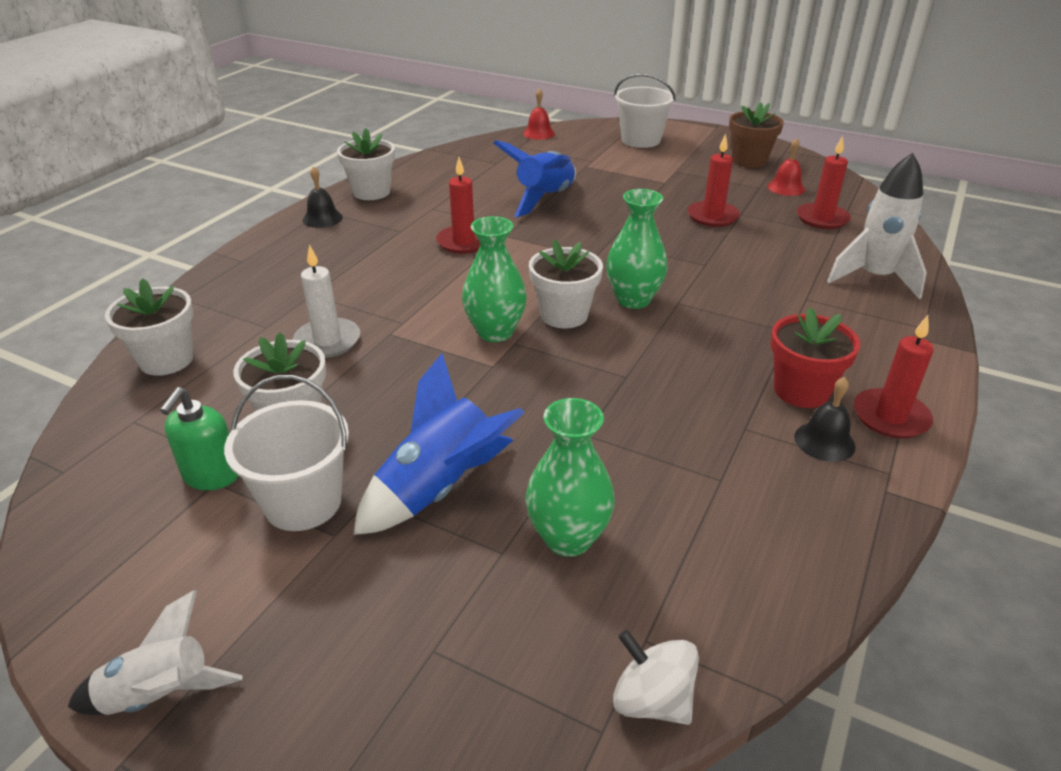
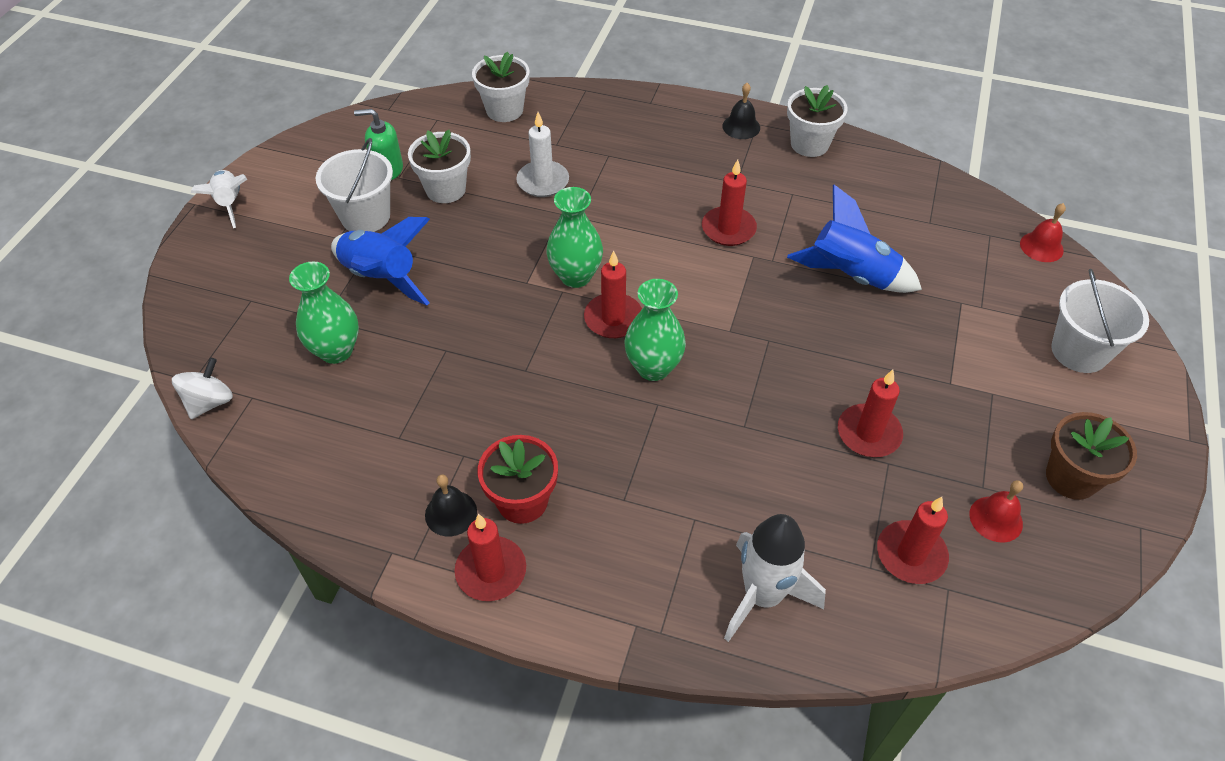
camera: 80 degrees right, 15 degrees up
(564, 315) = (613, 318): white flower pot -> red candle

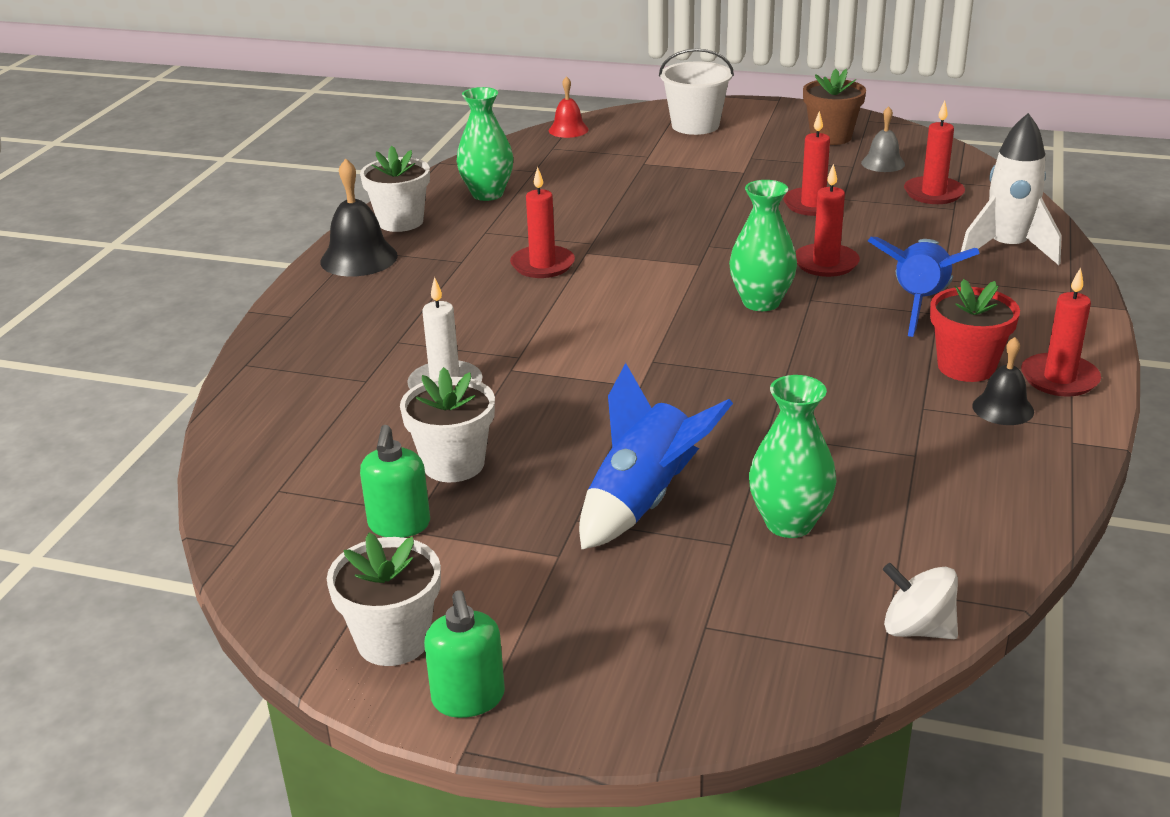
camera: 90 degrees left, 20 degrees down
(230, 204) = (468, 698): white rocket -> green soap dispenser
(365, 216) = (510, 533): white bucket -> none
(504, 110) = (273, 428): white flower pot -> white flower pot (393, 640)
(575, 276) = (626, 353): green vase -> green vase (487, 194)
(613, 318) = (693, 327): red candle -> red candle (826, 263)
(741, 127) = (359, 258): black bell -> black bell, size x1.60
(850, 276) = (613, 206): blue rocket -> blue rocket (919, 304)
(996, 519) = (883, 163): red bell -> grey bell

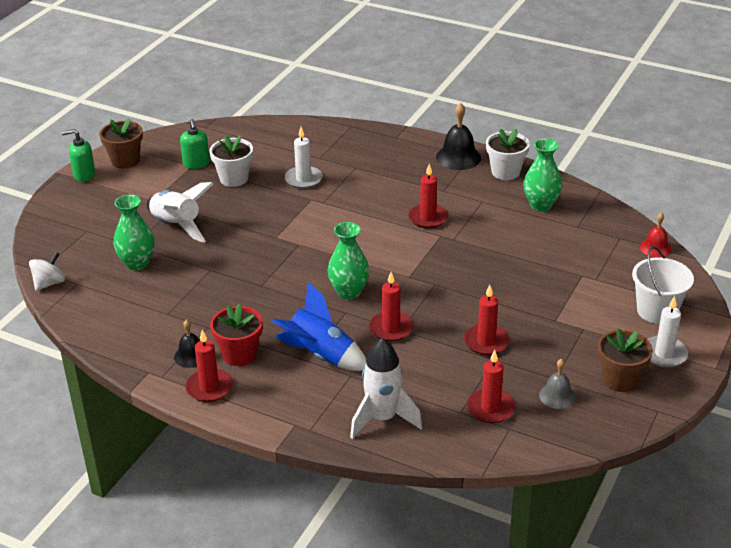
camera: 100 degrees right, 5 degrees up
(393, 640) = (125, 161): white flower pot -> brown flower pot
(399, 525) = (196, 164): green soap dispenser -> green soap dispenser turned 120 degrees counterclockwise
(643, 501) = (177, 226): blue rocket -> white rocket
(771, 120) = (664, 354): none -> white candle

